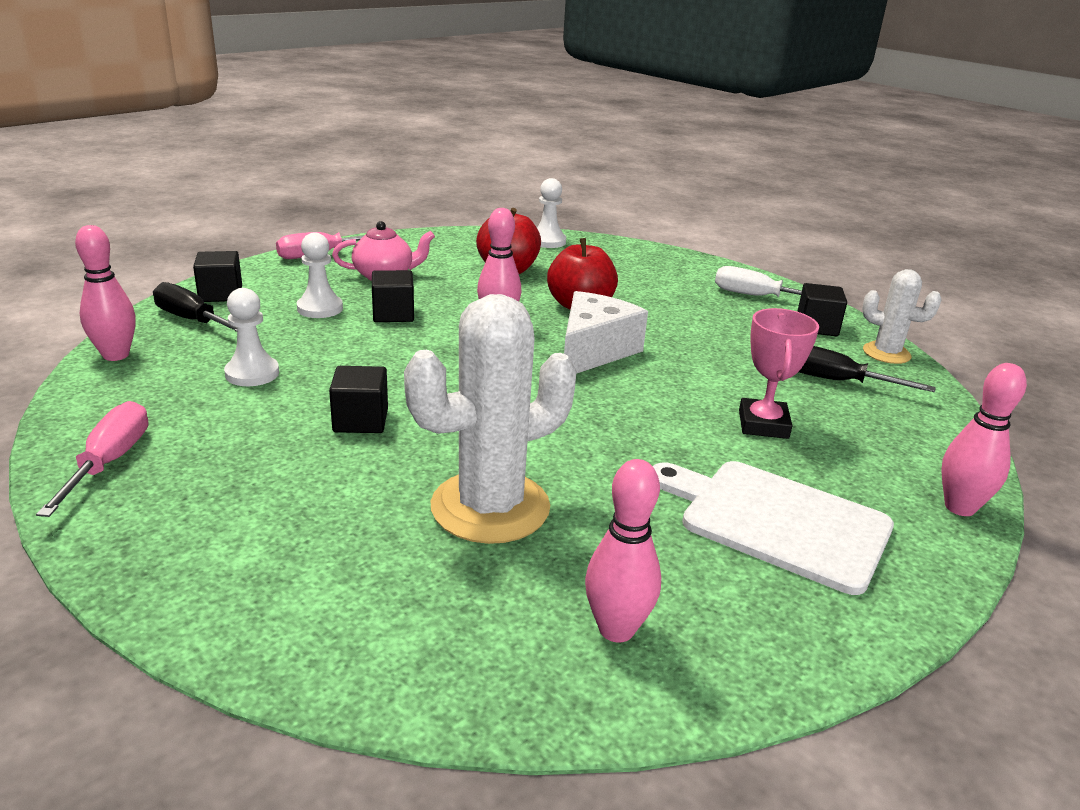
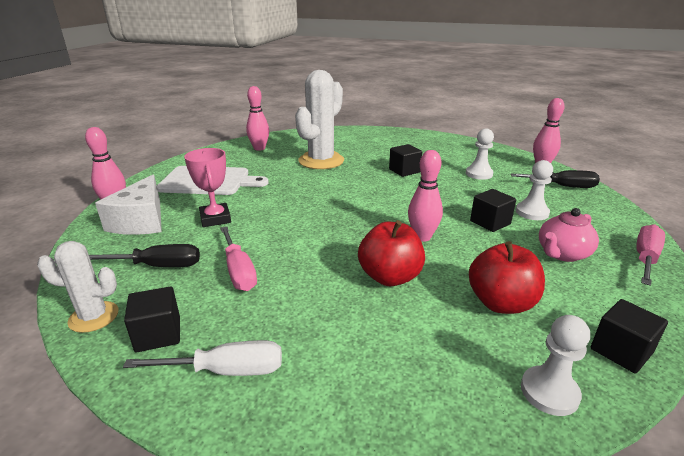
camera: 155 degrees right, 0 degrees up
(109, 462) = (454, 143): pink screwdriver -> pink screwdriver (239, 271)
(221, 294) = (595, 203): black cube -> black cube (621, 351)
(593, 351) = (341, 236): white cheese -> white cheese (141, 221)

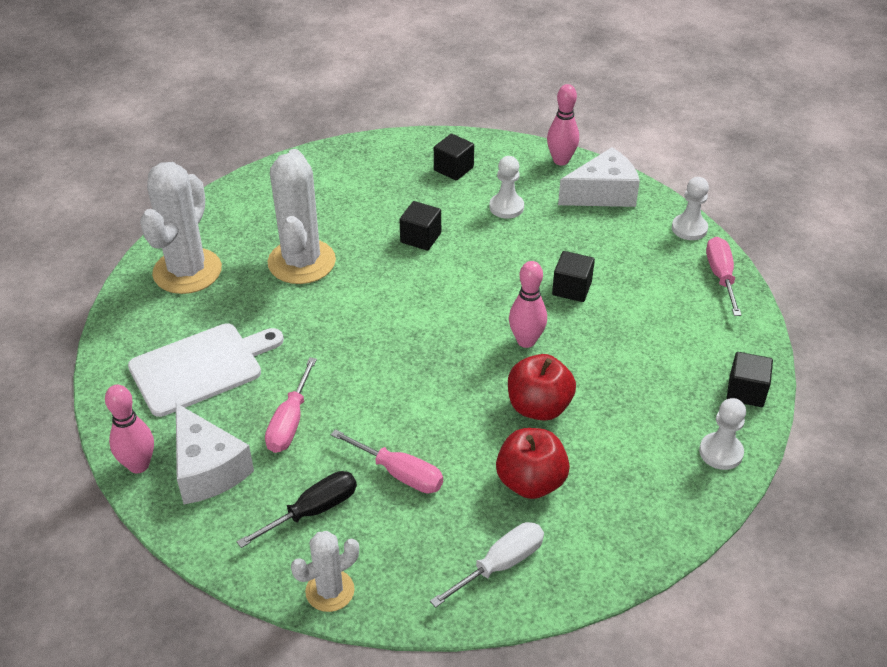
camera: 35 degrees left, 15 degrees up
(158, 334) = (409, 570): black cube -> black cube (453, 169)
(215, 219) = (290, 422): pink trophy -> pink screwdriver
(259, 148) = (187, 271): pink bowling pin -> white cactus
(501, 303) = (644, 388): red apple -> red apple (530, 482)
(532, 212) = (599, 253): white pawn -> white pawn (689, 228)
(562, 186) = (603, 194): black screwdriver -> white cheese
(562, 254) = (656, 303): pink teapot -> none

